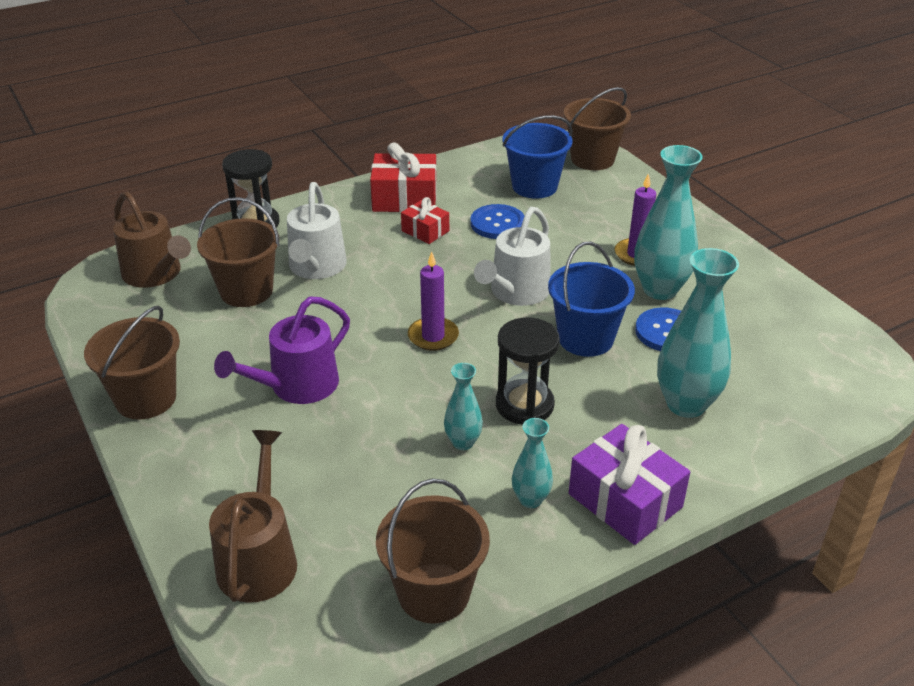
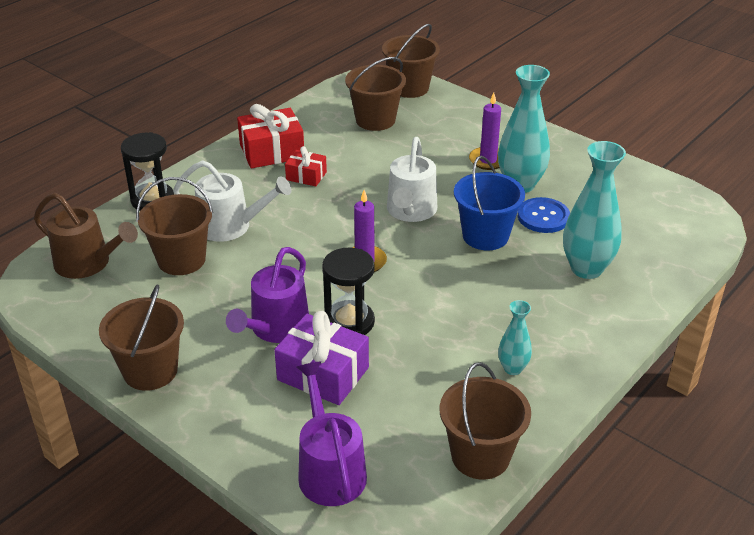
camera: 20 degrees left, 0 degrees up
(259, 558) = (330, 470): brown watering can -> purple watering can
(316, 267) = (231, 226): white watering can -> white watering can turned 60 degrees counterclockwise
(463, 442) = (437, 339): turquoise vase -> none
(497, 223) = (363, 157): blue button -> none
(524, 405) = (468, 298): black hourglass -> black hourglass (349, 322)
(534, 186) = (375, 120): blue bucket -> brown bucket
(625, 500) = (581, 351): purple gift -> purple gift (323, 374)

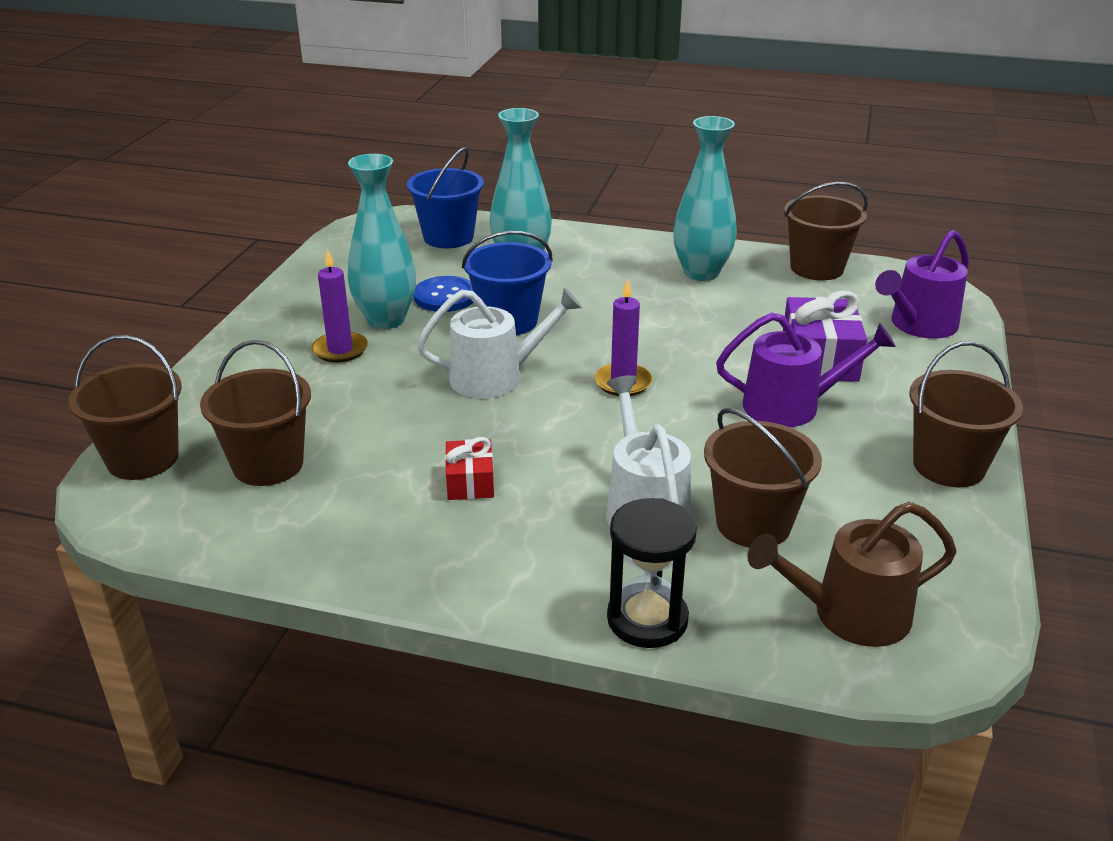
camera: 115 degrees left, 5 degrees down
(88, 263) = (850, 614): brown watering can -> brown watering can turned 105 degrees counterclockwise
(272, 151) = (421, 540): red gift -> none
(349, 322) = (731, 365): black hourglass -> none
(512, 368) = (701, 273): turquoise vase -> turquoise vase, size x1.90
(657, 243) = (448, 237): none -> blue bucket

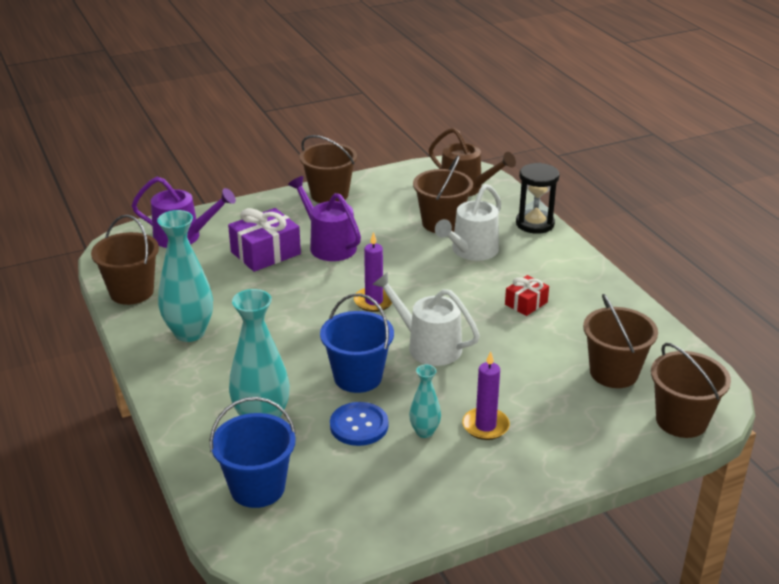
camera: 130 degrees left, 0 degrees up
(386, 320) = (424, 432): turquoise vase -> turquoise vase, size x0.53

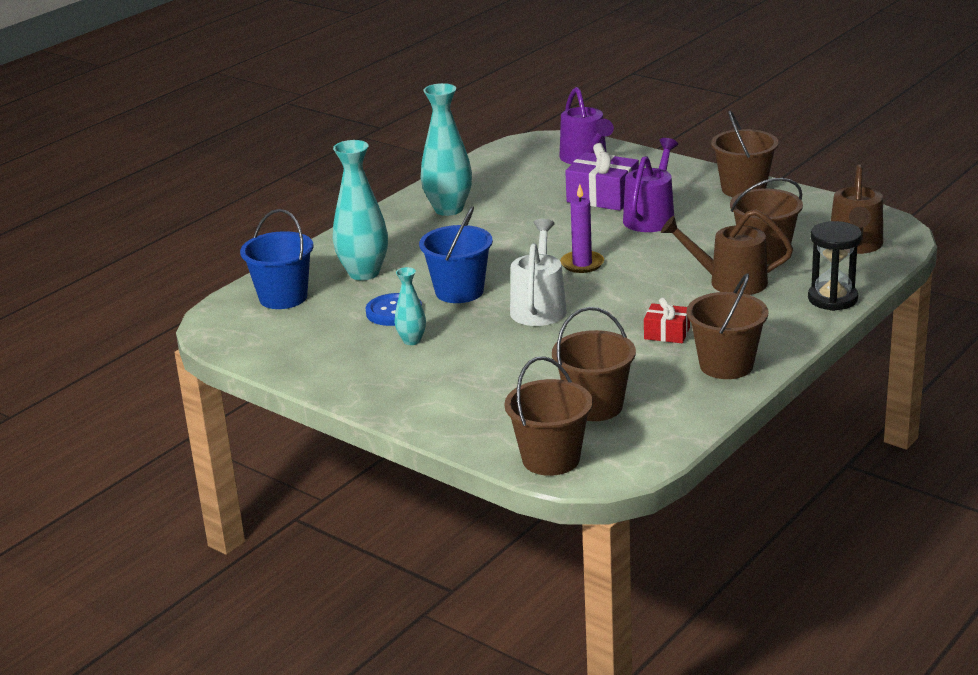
camera: 65 degrees right, 5 degrees down
(131, 292) = (479, 170): brown bucket -> brown bucket (726, 365)
(471, 251) = (730, 282): white watering can -> brown watering can
(485, 426) = (446, 365): purple candle -> none

